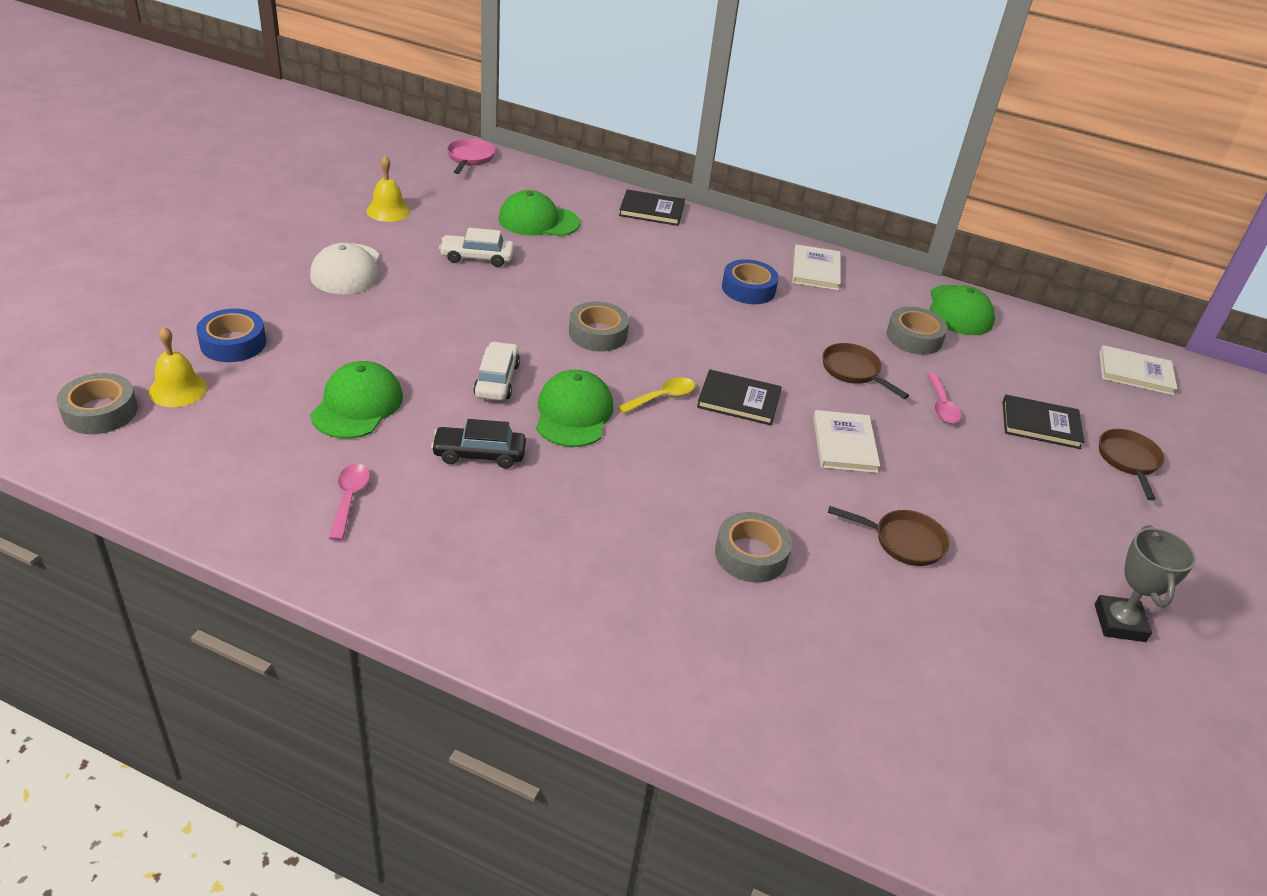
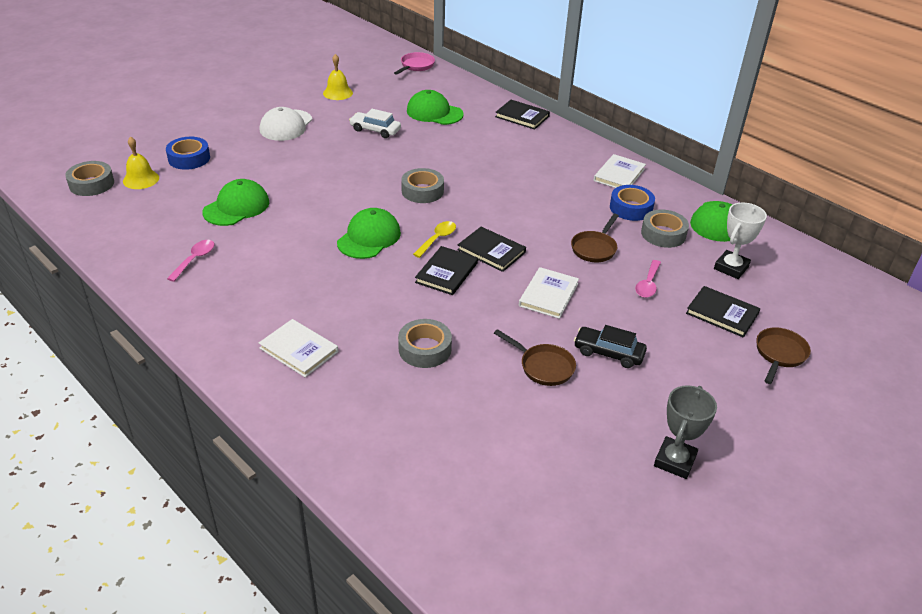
camera: 25 degrees right, 0 degrees up
(479, 454) = (290, 250): black car -> black car (608, 353)
(497, 380) = (333, 208): white car -> none
(662, 397) = (437, 239): yellow spoon -> yellow spoon turned 45 degrees counterclockwise
(705, 442) = (446, 273): none -> black book
(748, 289) = (555, 179): blue tape -> blue tape (631, 208)
(853, 371) = (594, 248): brown pan -> brown pan turned 135 degrees counterclockwise
(1011, 365) = (731, 268): none -> white trophy
(1135, 373) = (841, 293): white book -> white book (299, 350)

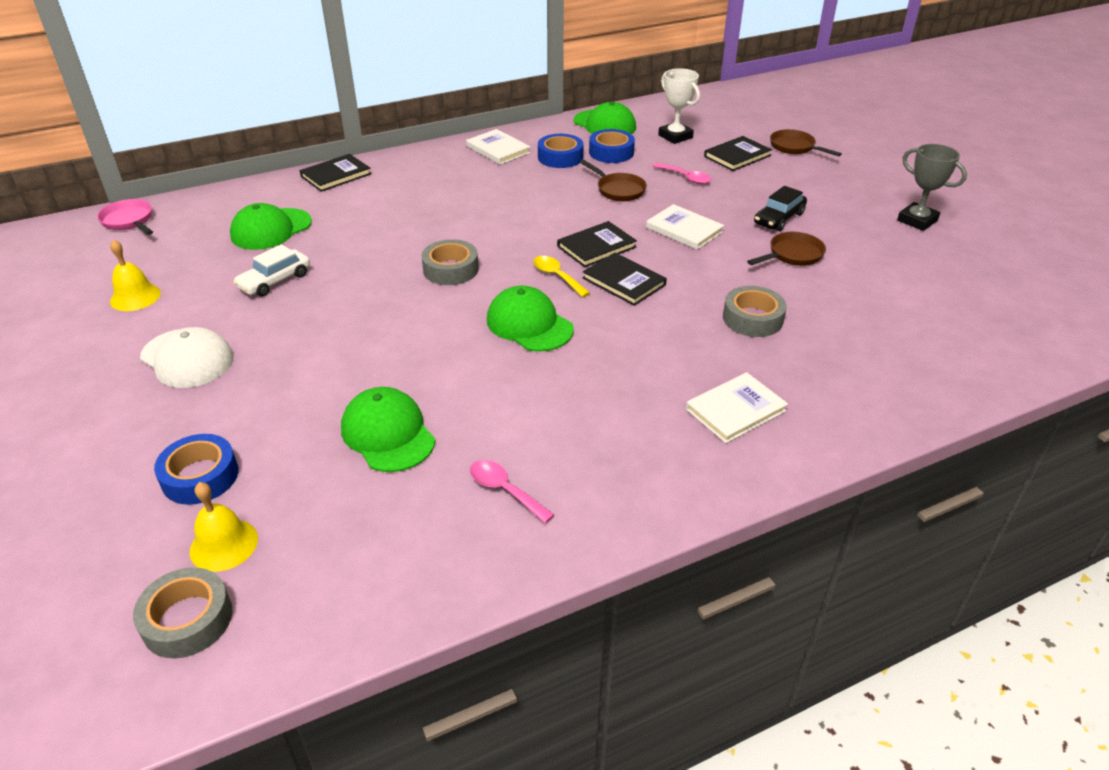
camera: 70 degrees left, 0 degrees up
(663, 234) = (611, 152): grey tape -> blue tape

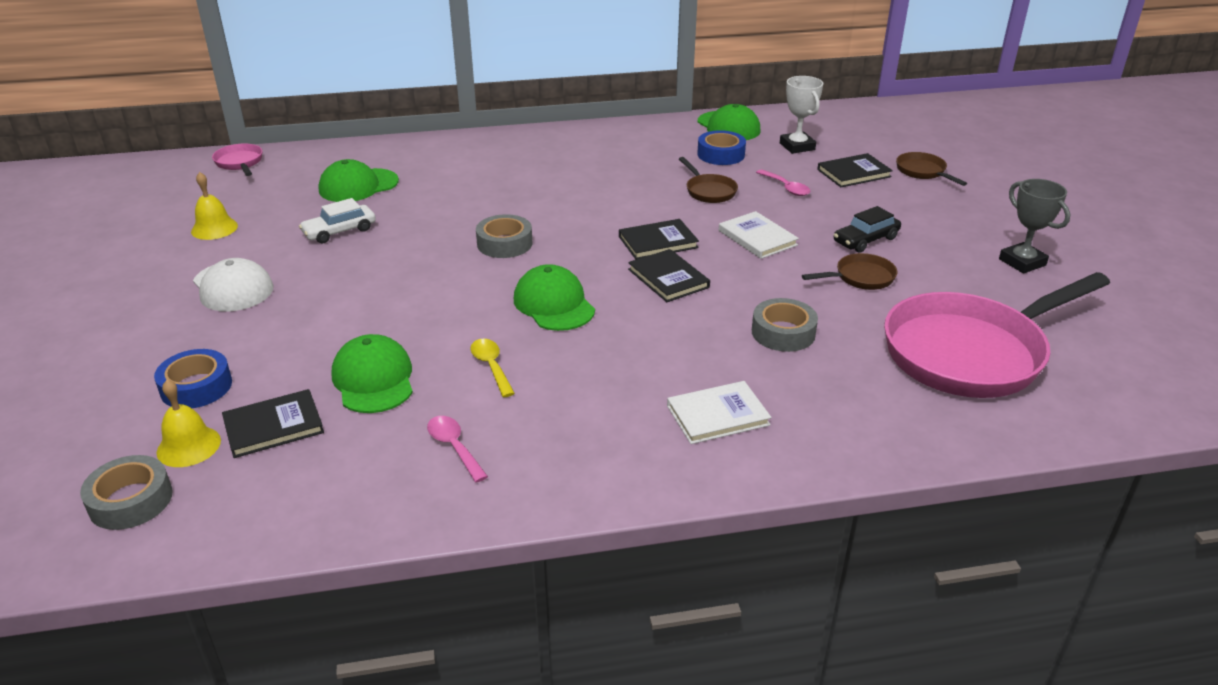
camera: 15 degrees right, 5 degrees down
(336, 175) = (440, 145): black book -> black book (273, 426)
(498, 149) = (607, 139): white book -> none
(557, 276) = (604, 264): yellow spoon -> yellow spoon (491, 366)
(560, 157) = (666, 153): blue tape -> none
(918, 311) = (971, 353): none -> pink pan

